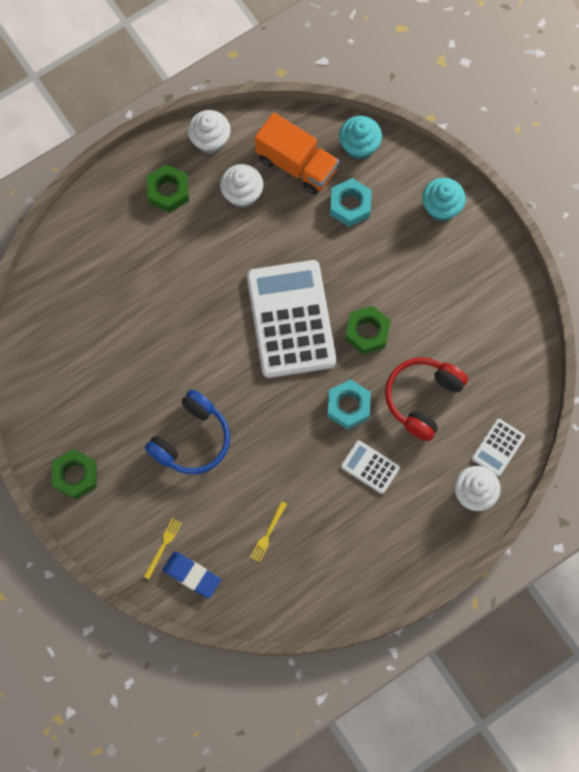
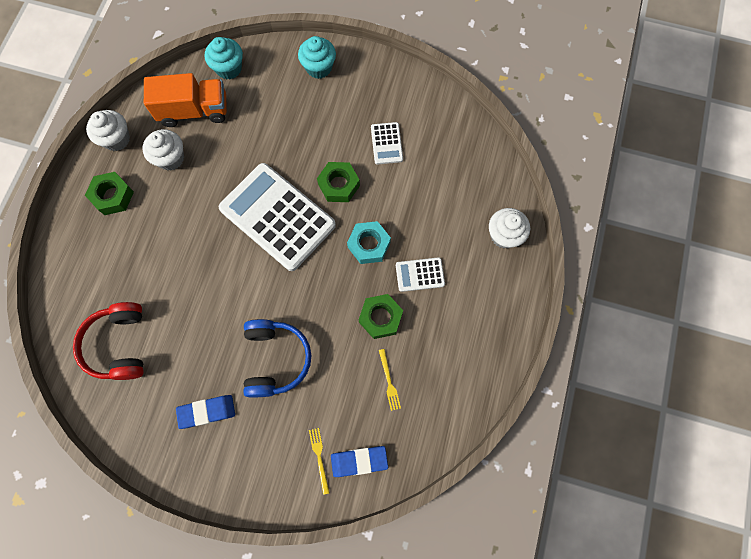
camera: 40 degrees left, 0 degrees up
(75, 475) = (206, 461): green nut -> green nut (380, 318)
(105, 437) = (207, 411): none -> blue eraser
(350, 205) = (255, 110): turquoise nut -> none
(422, 398) = (414, 200): red headphones -> red headphones (119, 345)
(498, 447) = (492, 192): white calculator -> white calculator (386, 143)

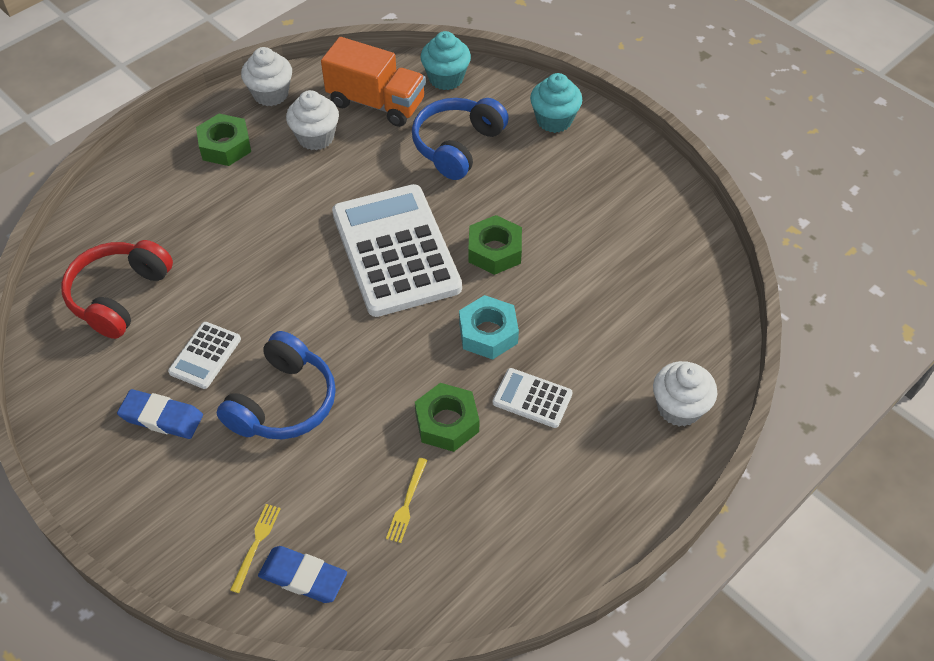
camera: 30 degrees right, 20 degrees down
(268, 118) = (457, 146): none -> blue headphones
(386, 143) = (586, 233): white calculator -> white calculator (205, 356)

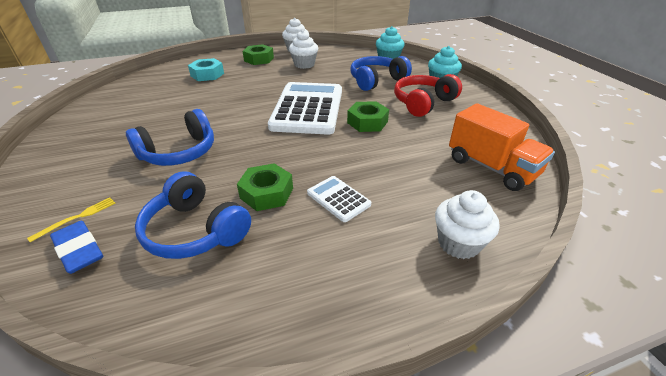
camera: 25 degrees right, 15 degrees down
(119, 296) = (153, 92): red headphones -> red headphones (423, 103)
(162, 417) = (111, 139): blue eraser -> none
(205, 356) = (163, 122): white calculator -> none
(376, 103) = (345, 60): orange truck -> orange truck (491, 167)
(407, 503) = (195, 230): yellow fork -> blue headphones
(488, 333) = (334, 156): turquoise nut -> turquoise nut (207, 74)

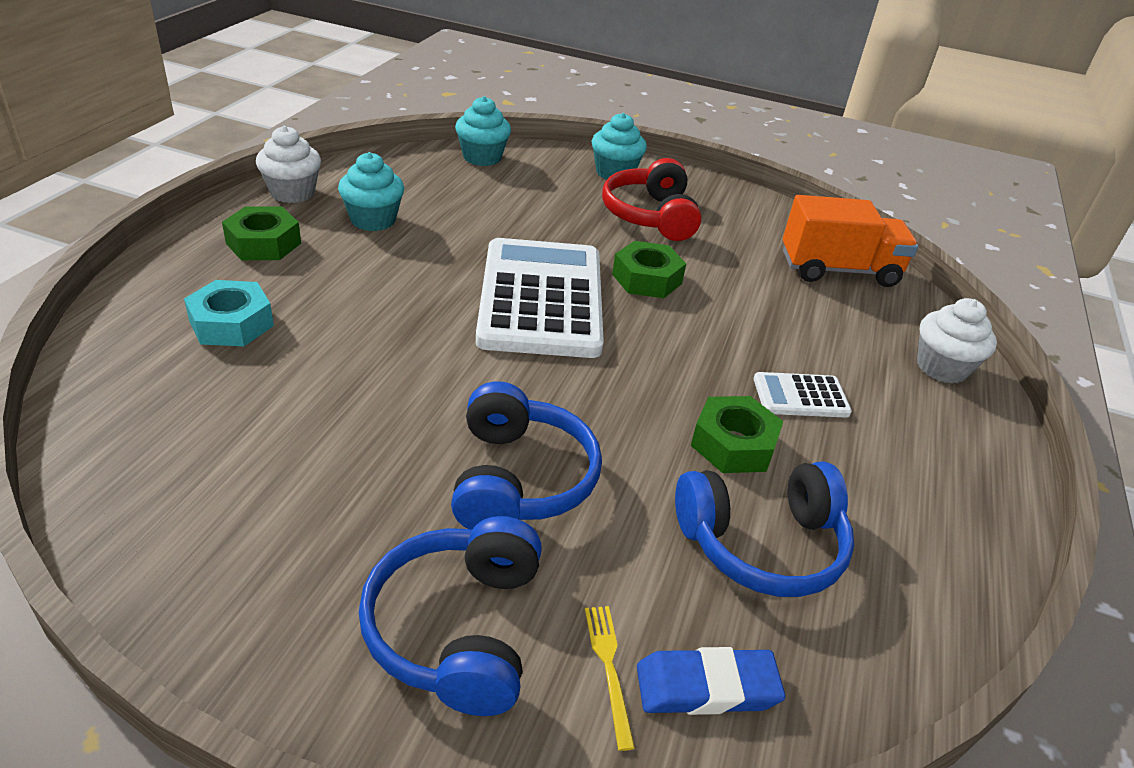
camera: 55 degrees left, 0 degrees up
(304, 64) = (373, 220): white cupcake -> turquoise cupcake
(307, 109) = (541, 299): white calculator -> white calculator turned 45 degrees clockwise
(376, 81) = (536, 204): blue headphones -> blue headphones (457, 628)

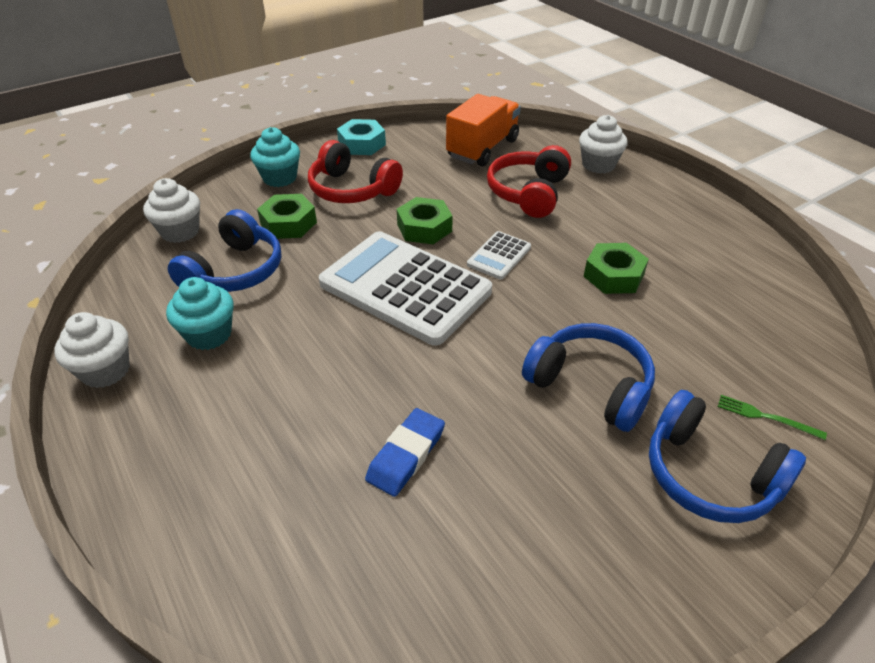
camera: 50 degrees left, 5 degrees up
(231, 323) = (284, 487): turquoise nut -> turquoise nut (362, 144)
(263, 243) = (174, 421): green nut -> green nut (288, 223)
(482, 157) = (180, 232): turquoise cupcake -> white cupcake
(609, 668) = (766, 417): yellow fork -> green fork
(707, 687) = (793, 383): blue eraser -> blue eraser (406, 455)
(762, 544) = (700, 307): blue headphones -> blue headphones (235, 271)
(800, 396) = (588, 227): white calculator -> white calculator (499, 256)
(803, 329) = (529, 193): none -> red headphones

